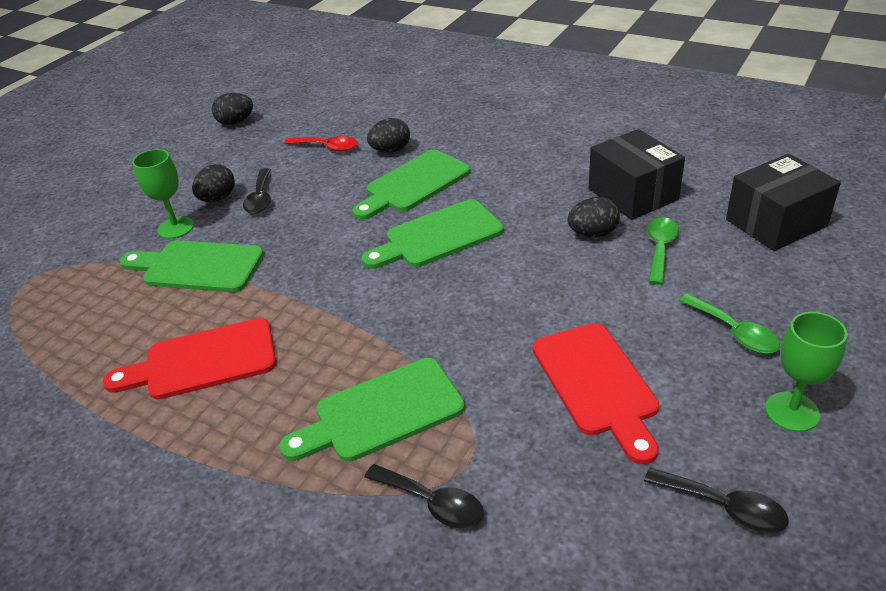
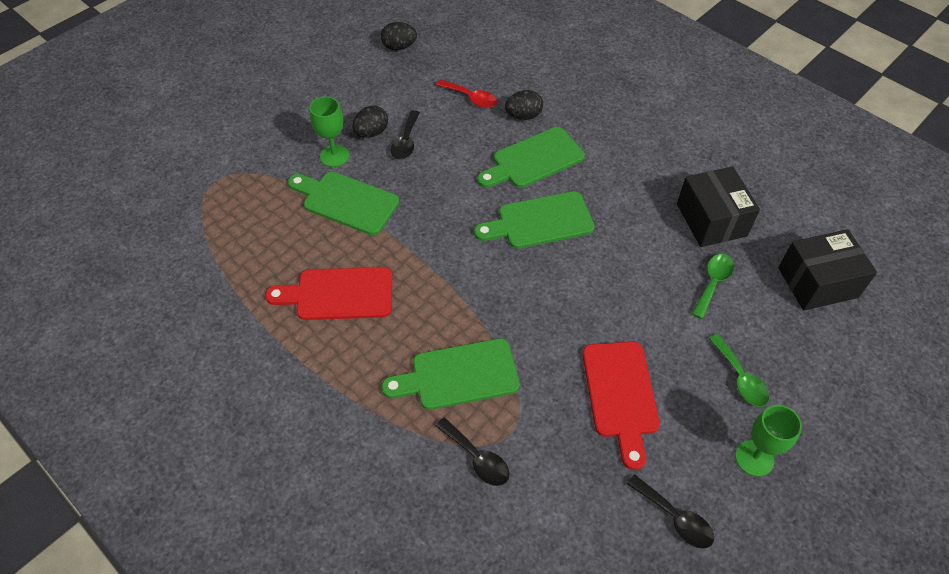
camera: 10 degrees right, 15 degrees up
(593, 233) = (664, 252): black egg -> none

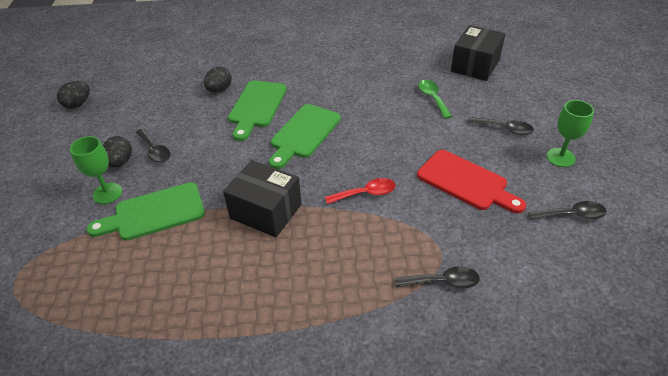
camera: 45 degrees left, 10 degrees down
(338, 294) = (224, 270): red cutting board -> none
(458, 375) = (369, 248): green cutting board -> none
(471, 98) = (171, 101): red spoon -> red spoon (366, 193)
(711, 220) = (392, 72): black box -> black box (266, 211)
(740, 378) = (504, 129): green spoon -> black spoon

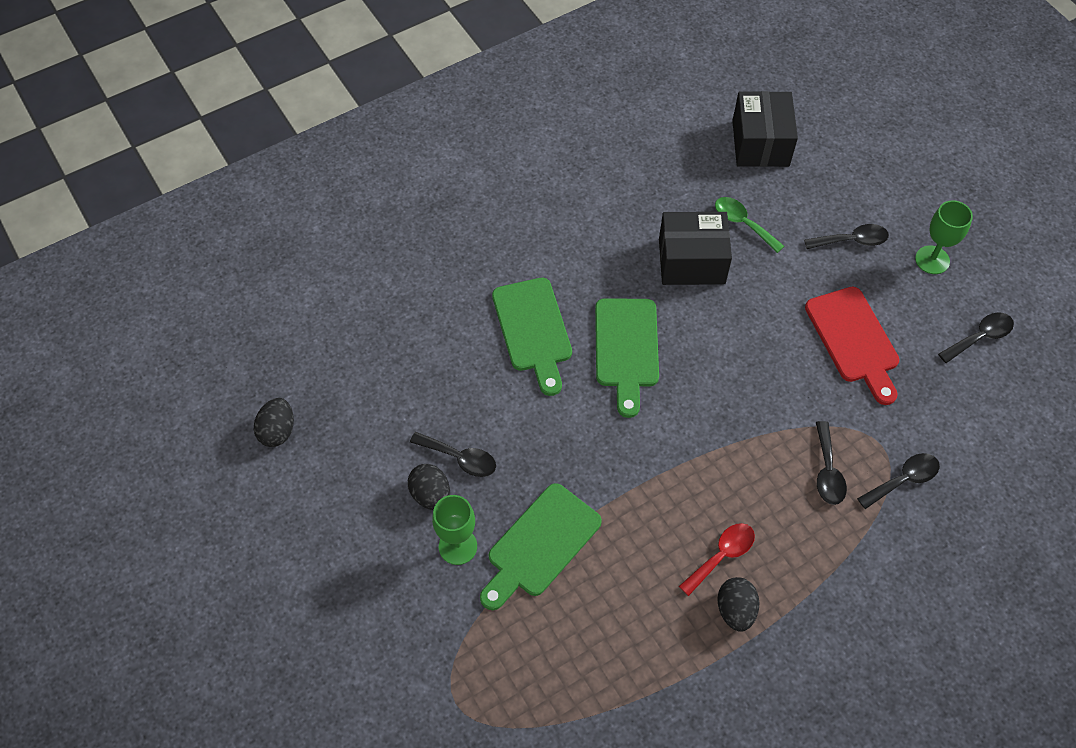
camera: 30 degrees left, 15 degrees up
(219, 90) = (459, 321): black egg -> black egg (735, 610)
(266, 211) = (666, 481): black box -> black box (691, 261)
(366, 193) = (759, 405): red spoon -> red spoon (722, 556)
(385, 252) = (827, 471): none -> black spoon
(466, 182) = (854, 340): red cutting board -> red cutting board turned 60 degrees clockwise

